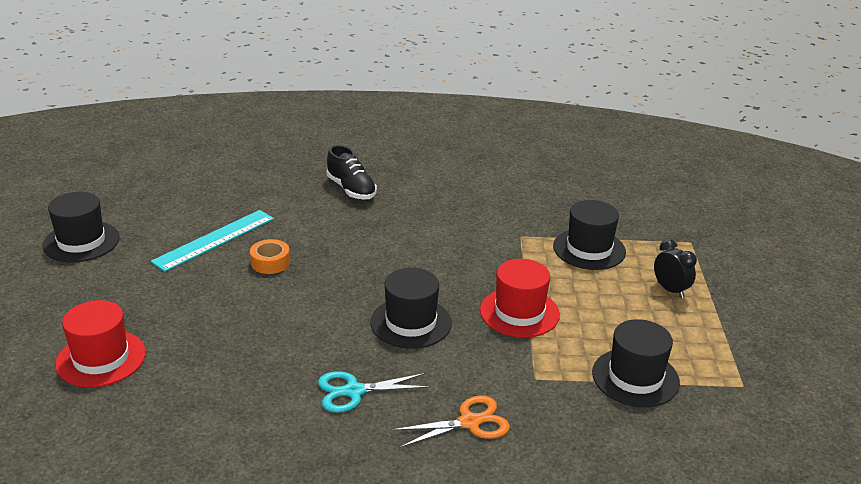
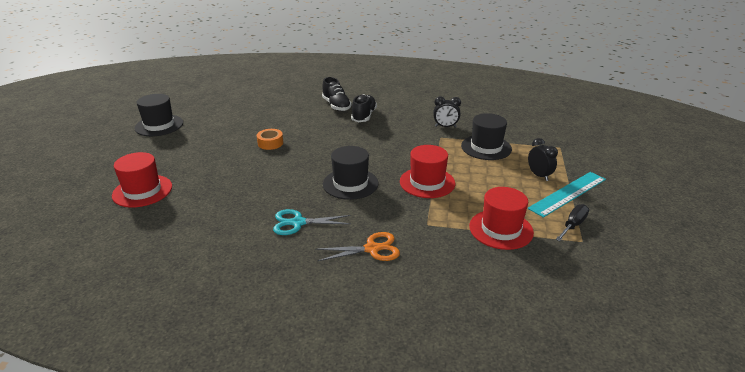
camera: 10 degrees right, 0 degrees up
(214, 240) = (240, 129): turquoise ruler -> turquoise ruler (568, 193)
(398, 206) = (364, 116): none -> black shoe
(524, 217) = (445, 126): none -> black clock
(635, 377) = (501, 229): black hat -> red hat
(728, 363) = (573, 225): none -> black screwdriver

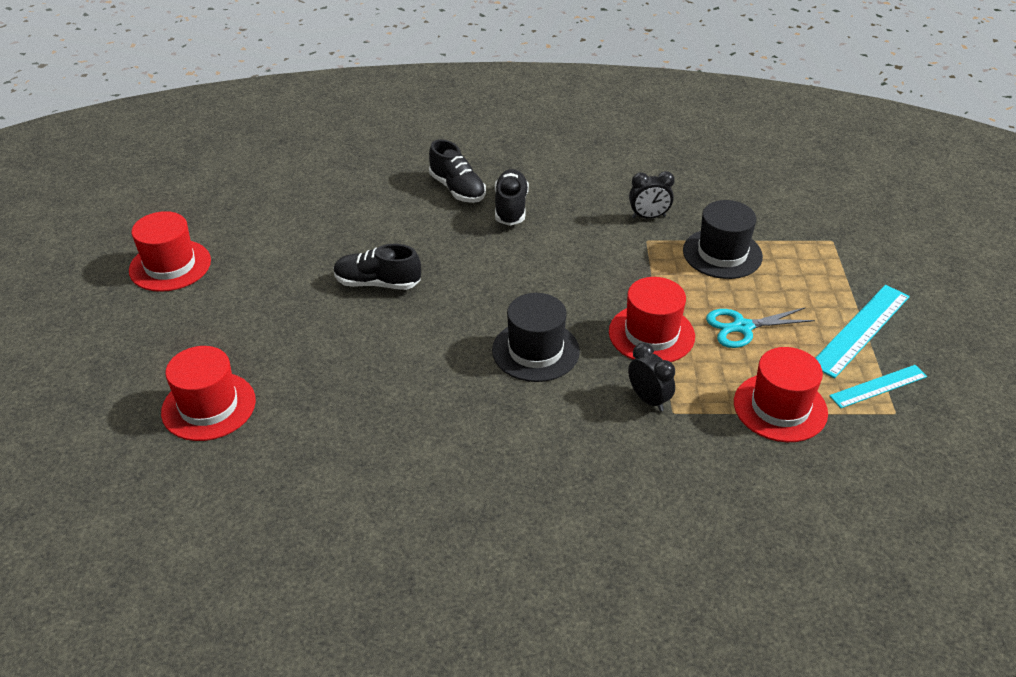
camera: 10 degrees left, 10 degrees up
(159, 125) = (170, 265): black hat -> red hat
(270, 143) = (377, 283): orange tape -> black shoe
(298, 223) = (481, 435): turquoise scissors -> turquoise scissors (742, 327)
(372, 249) = (607, 467): orange scissors -> none
(539, 175) = (813, 300): black clock -> black clock (648, 399)
(573, 225) = (878, 386): black screwdriver -> turquoise ruler

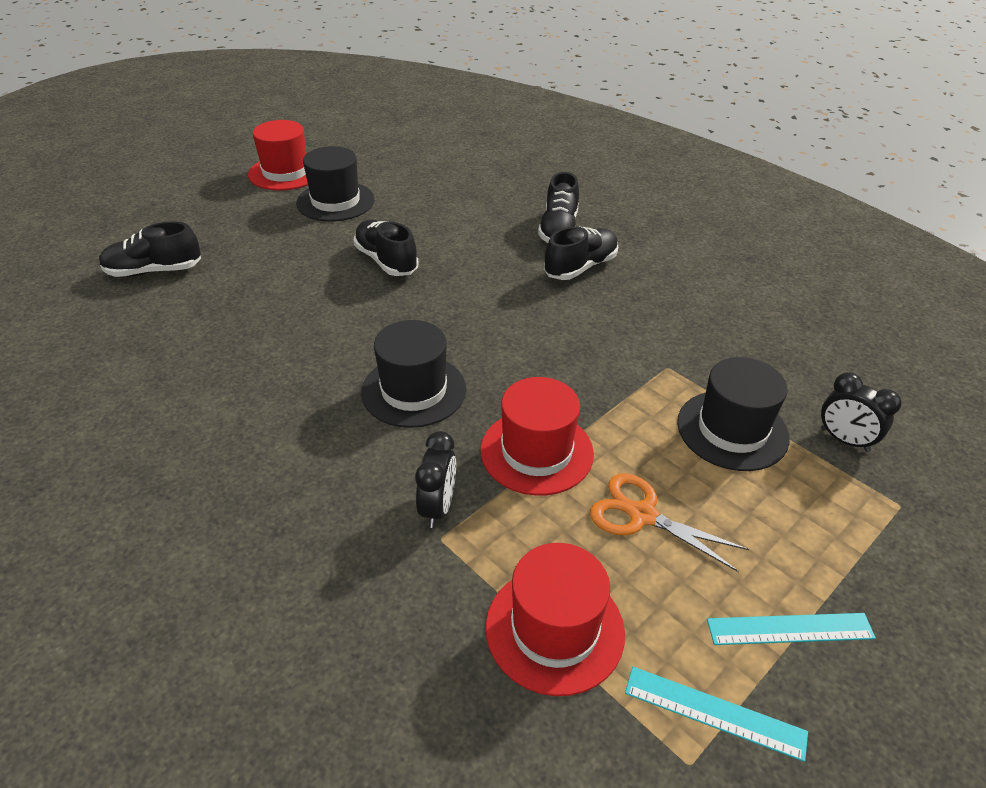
camera: 45 degrees right, 0 degrees up
(208, 406) = (154, 271): red hat -> black shoe
(258, 264) = (335, 201): none -> black hat
(648, 217) = (702, 348): black clock -> black clock (844, 440)
(742, 327) = (642, 515): turquoise scissors -> orange scissors
(861, 330) = (790, 629): turquoise ruler -> turquoise ruler, size x0.64

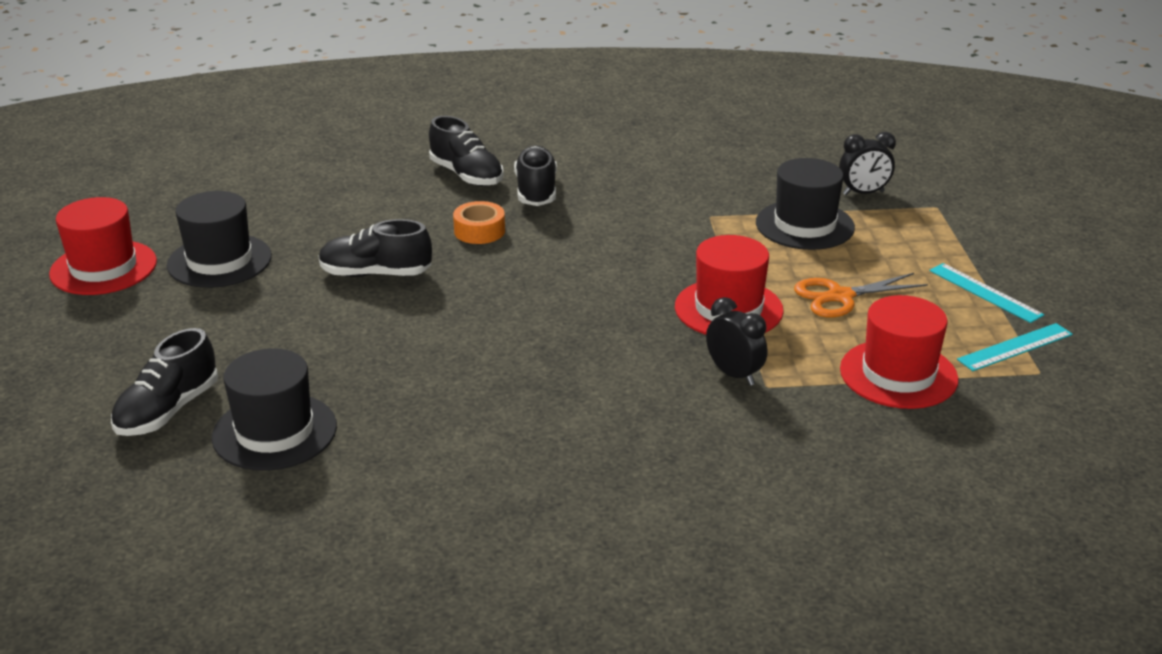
camera: 50 degrees left, 10 degrees down
(414, 390) = (585, 332): black hat -> black hat (274, 432)
(493, 272) = (479, 231): none -> orange tape
(790, 629) = (985, 292): turquoise ruler -> turquoise ruler turned 75 degrees counterclockwise

